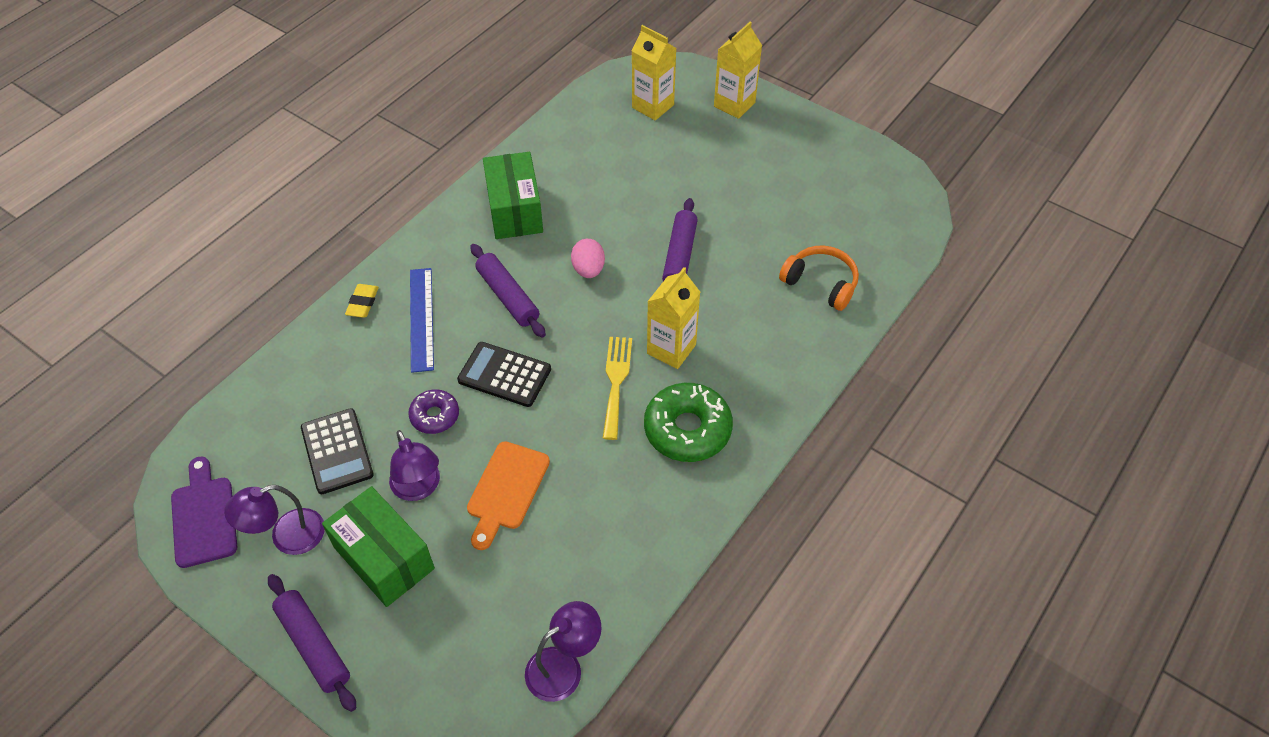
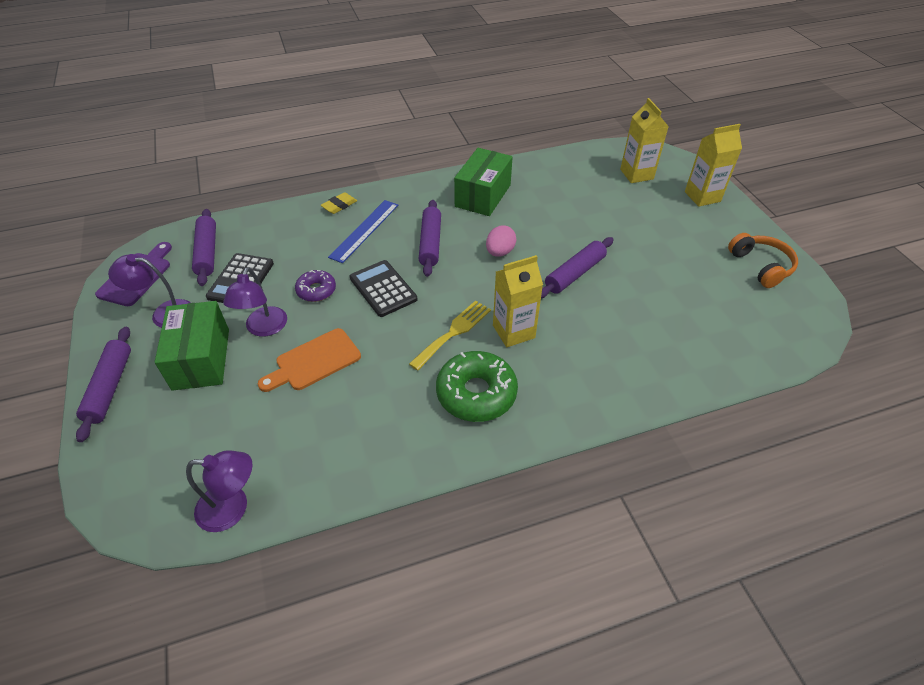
camera: 35 degrees right, 5 degrees down
(260, 442) = (207, 252): none -> purple rolling pin
(820, 283) = (676, 345): orange headphones -> orange headphones (760, 266)

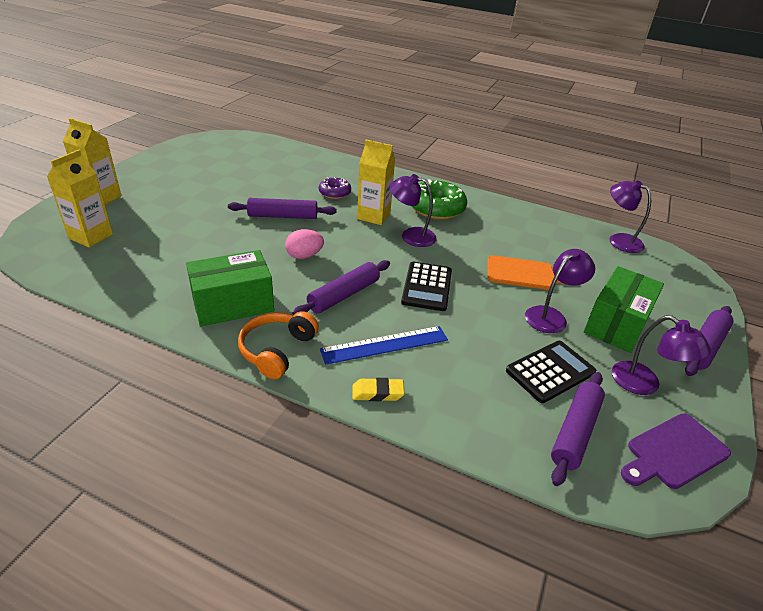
camera: 140 degrees left, 10 degrees down
(316, 290) = (483, 318): purple donut -> purple donut (334, 193)
(453, 332) = (411, 236): yellow fork -> purple lamp
(760, 266) = (180, 160): orange headphones -> orange headphones (277, 350)

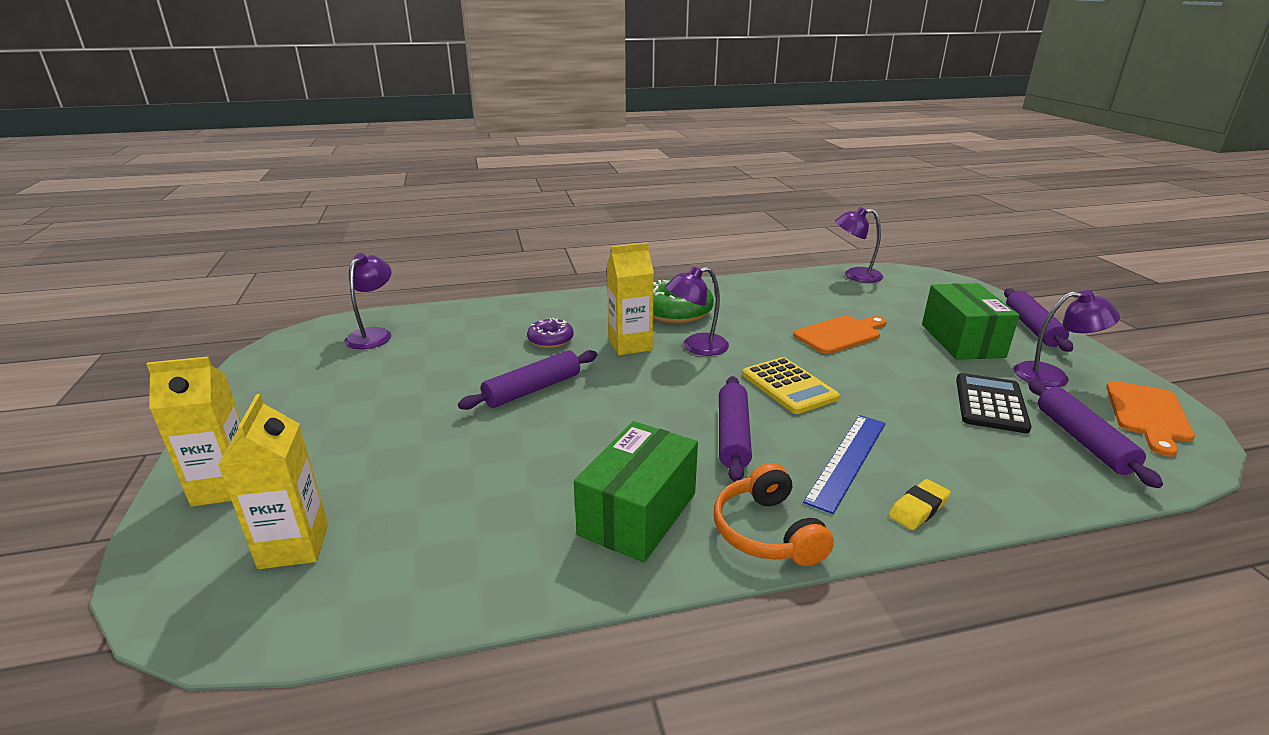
camera: 35 degrees left, 10 degrees down
(304, 256) = (627, 418): pink egg -> none
(427, 287) = (789, 386): black calculator -> yellow calculator
(551, 316) = (915, 359): purple lamp -> purple lamp (373, 334)
(674, 453) = (1148, 415): purple cutting board -> orange cutting board

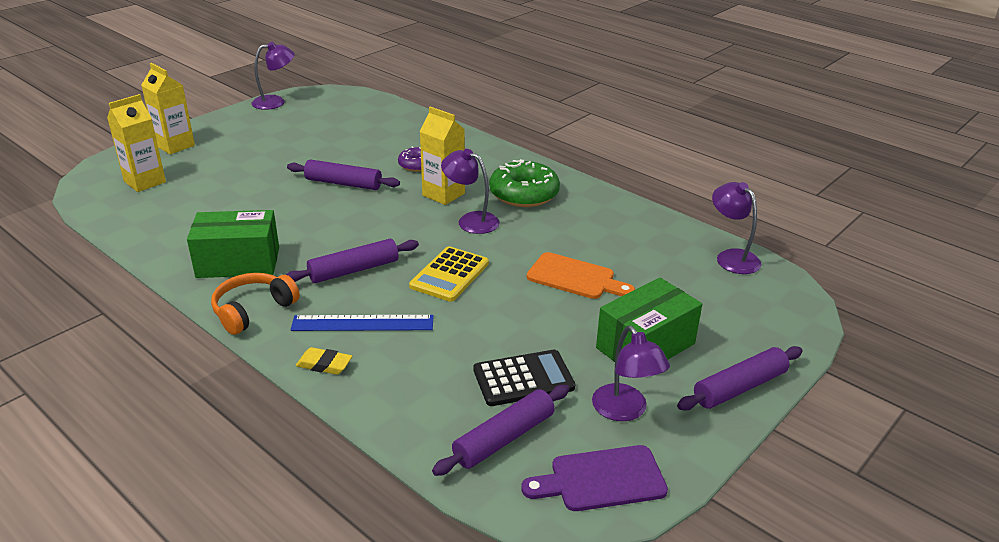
camera: 55 degrees right, 5 degrees up
(373, 334) = (358, 110): purple lamp -> purple lamp (275, 102)
(1148, 415) = (601, 480): orange cutting board -> purple cutting board

